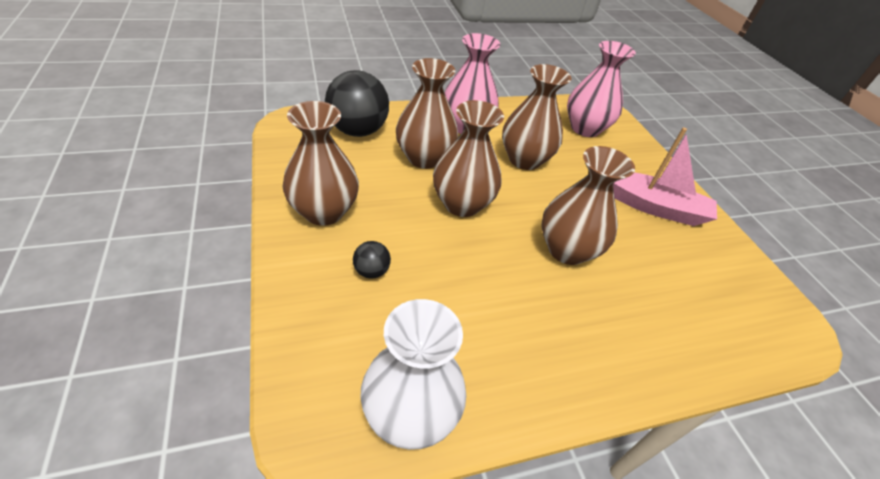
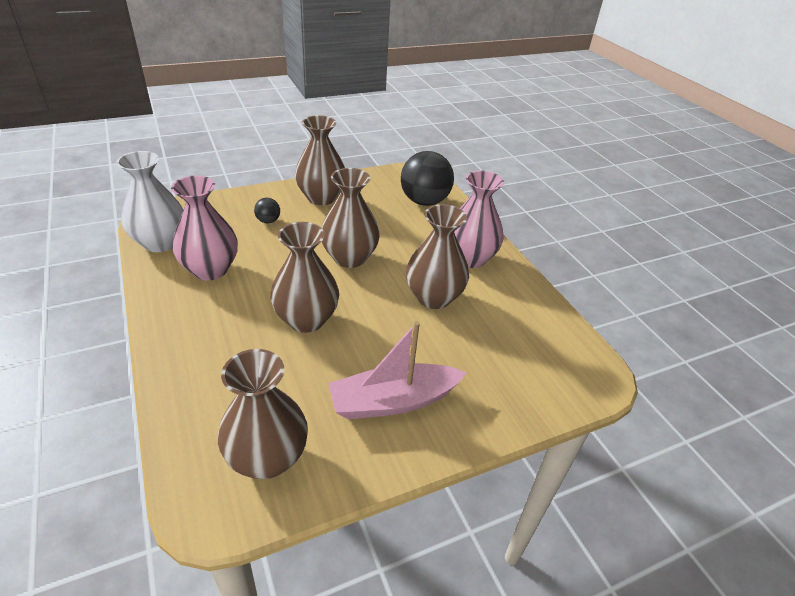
camera: 85 degrees right, 5 degrees down
(424, 158) = (404, 236): brown vase -> brown vase (267, 458)
(585, 129) = (529, 354): pink vase -> pink vase (210, 269)
(653, 207) = (393, 401): pink boat -> pink boat turned 60 degrees clockwise

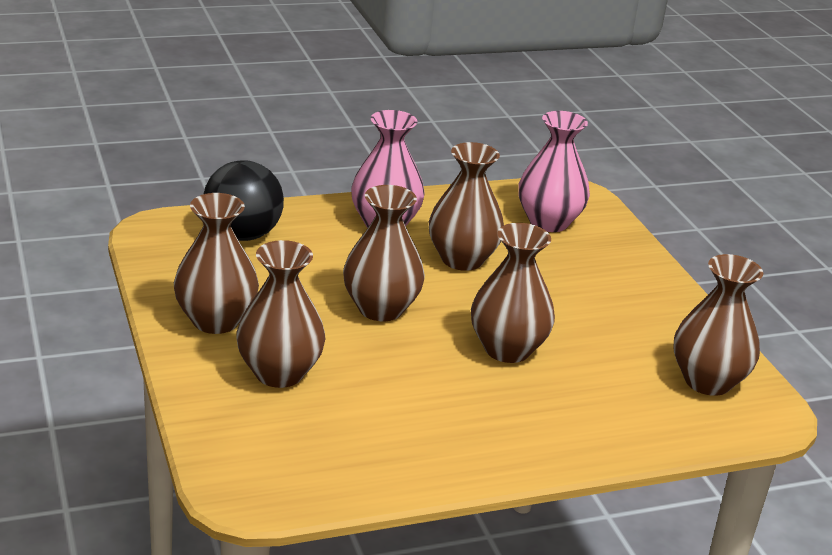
camera: 85 degrees left, 10 degrees down
(160, 242) = (332, 479): white vase -> none
(210, 269) = (405, 425): pink vase -> pink vase (548, 222)
(268, 221) = (279, 373): black ball -> brown vase
(393, 401) = (624, 304): pink boat -> none

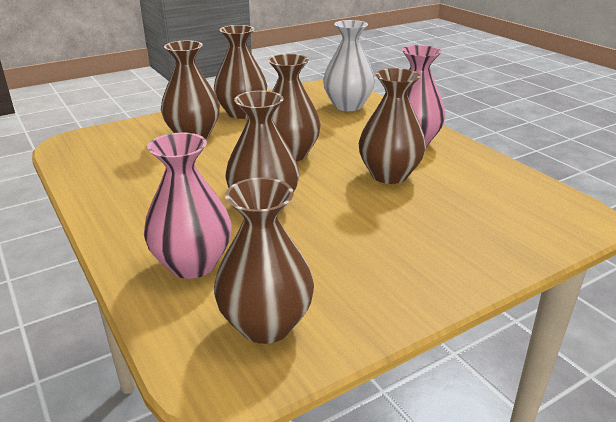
camera: 80 degrees right, 0 degrees up
(242, 235) = (347, 106): black ball -> white vase
(548, 222) = (502, 207): pink vase -> pink vase (192, 264)

